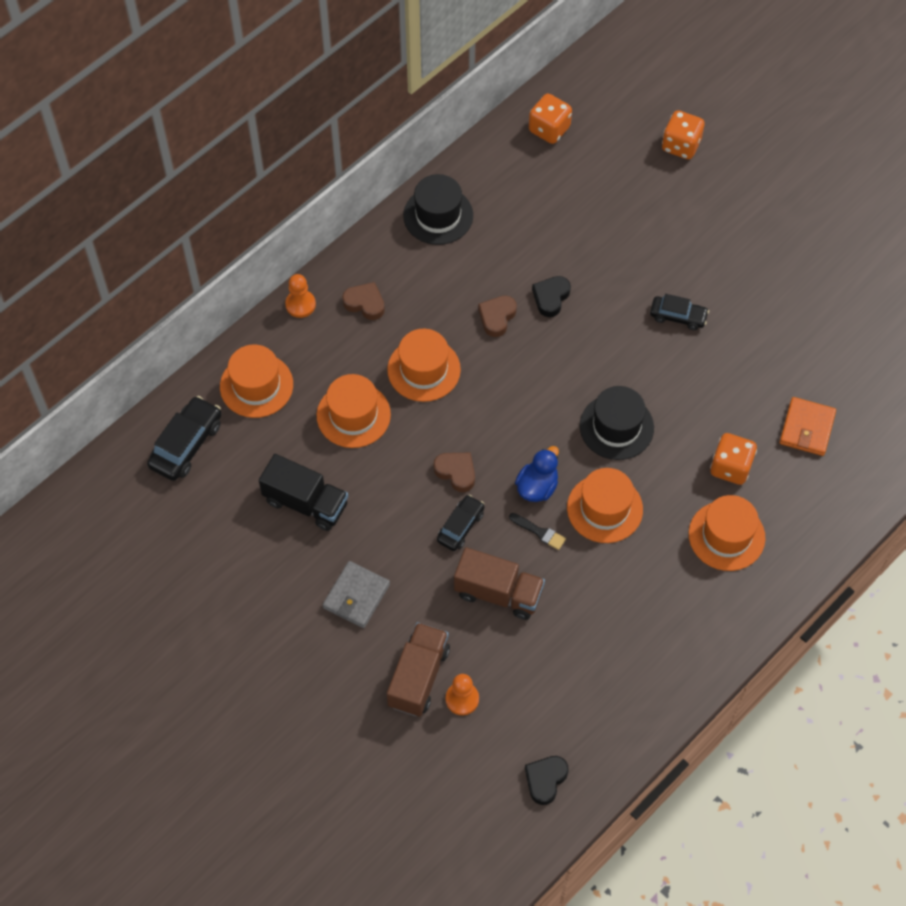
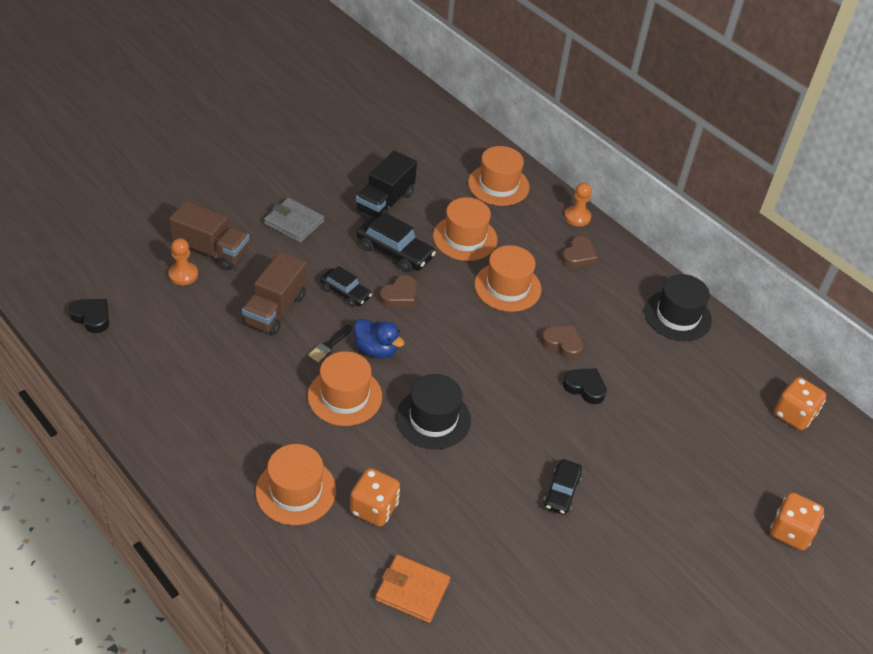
camera: 90 degrees right, 15 degrees down
(186, 444) = (447, 144): black car -> black car (395, 252)

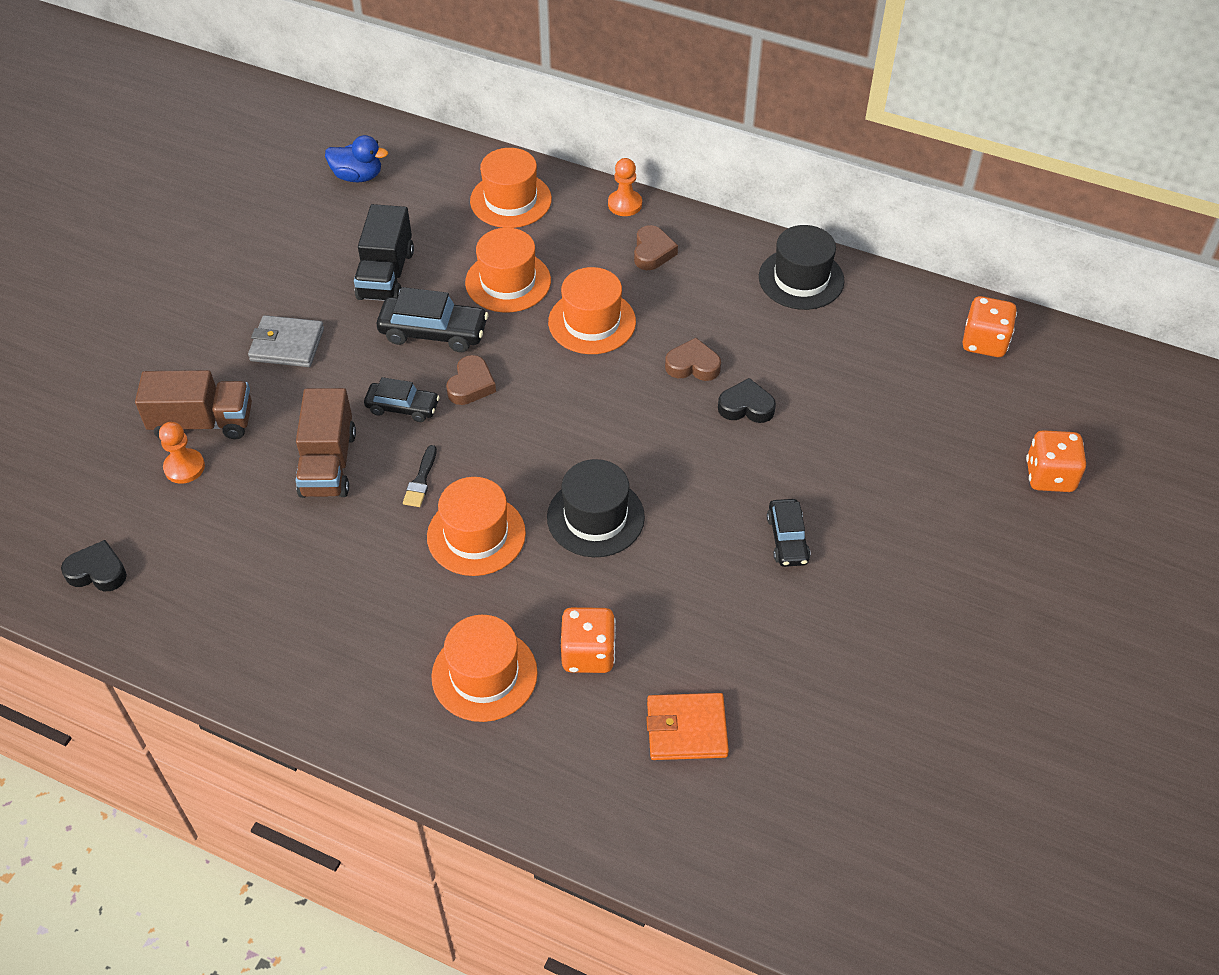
camera: 20 degrees left, 5 degrees up
(376, 349) = (481, 462): blue duck -> blue duck (358, 176)

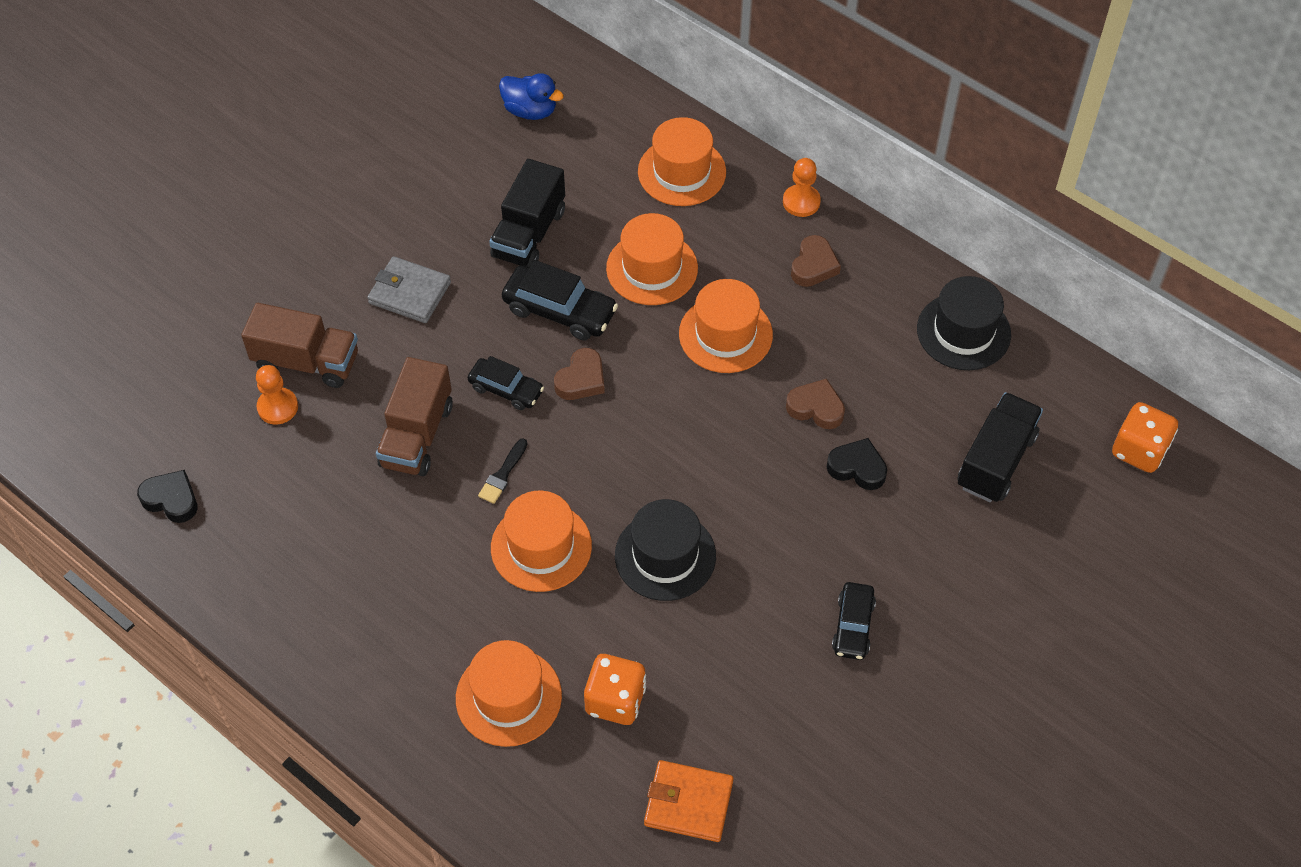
camera: 15 degrees right, 5 degrees up
(865, 376) = (996, 461): none -> black truck
(1049, 476) = (1155, 621): orange dice -> none

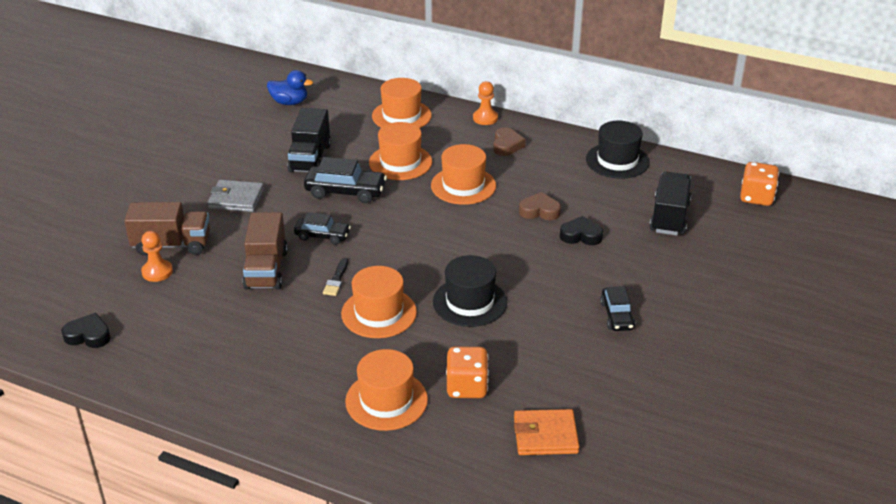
camera: 15 degrees left, 20 degrees down
(581, 379) = (374, 222): brown heart -> none

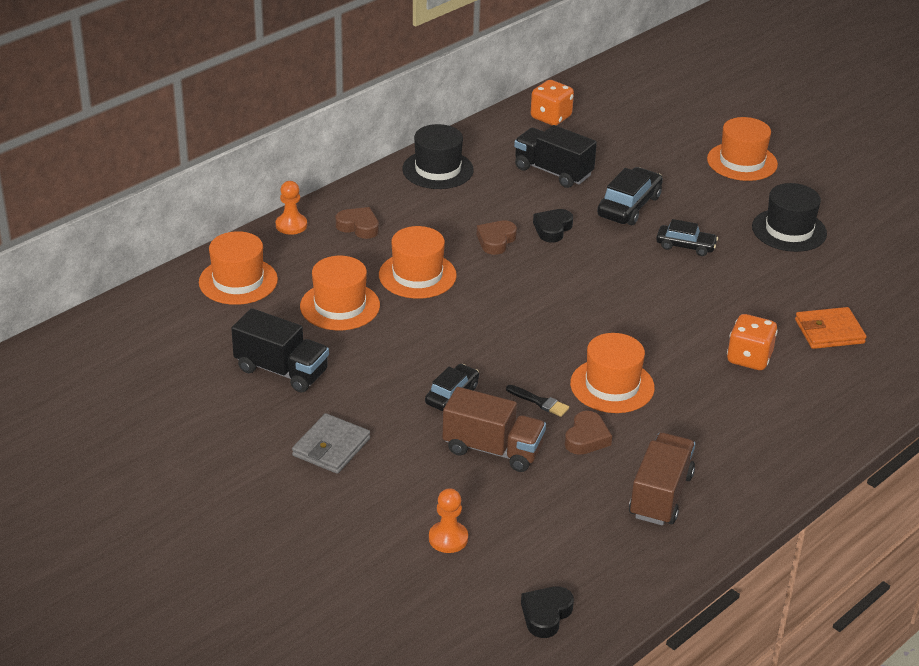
camera: 70 degrees left, 0 degrees up
(172, 245) = (398, 517): brown truck -> brown truck (660, 495)
(289, 102) = (132, 360): blue duck -> none
(303, 313) = (586, 438): none -> brown heart
(345, 192) = (373, 359): black car -> black car (629, 206)
(386, 400) = (748, 411): orange hat -> orange hat (742, 162)
(470, 302) = (623, 324): black hat -> black hat (789, 230)
(545, 435) = (829, 331): orange wallet -> orange wallet turned 60 degrees clockwise

